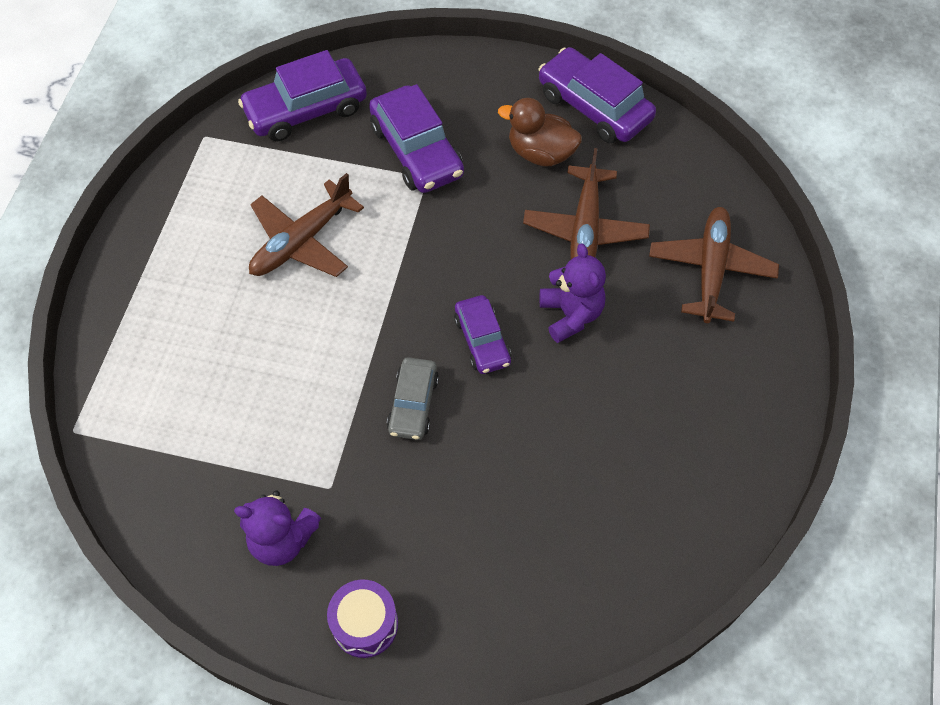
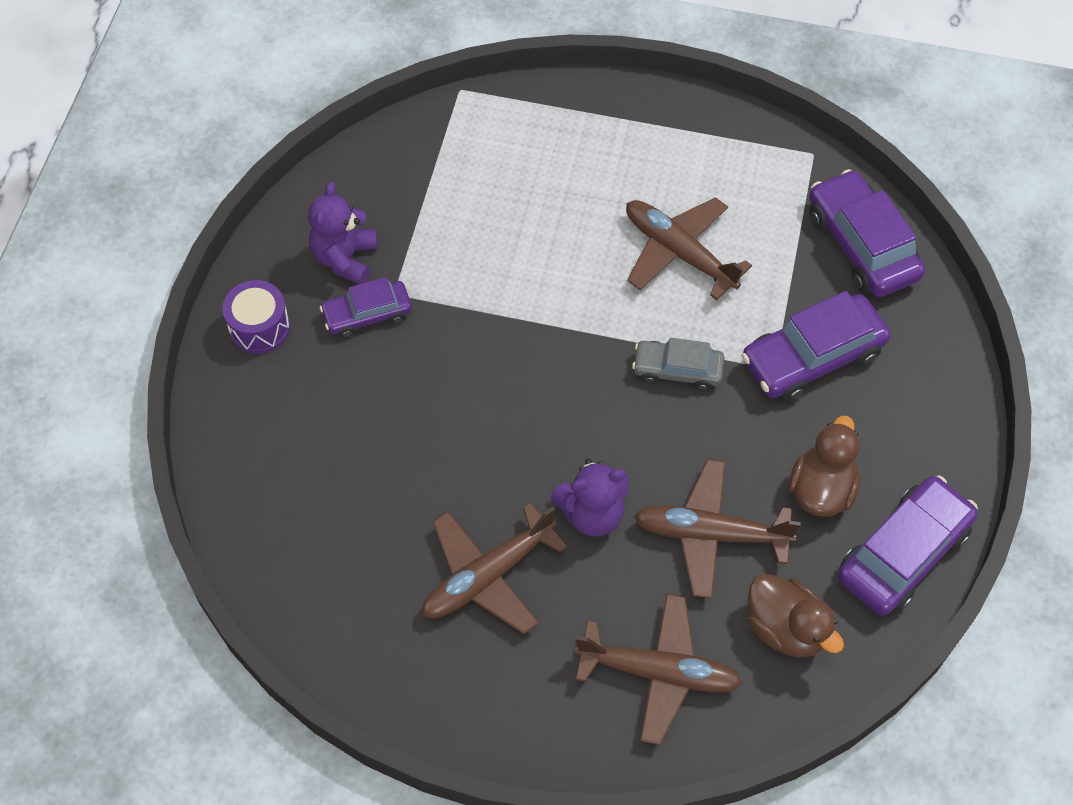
camera: 90 degrees right, 0 degrees up
(413, 404) = (482, 361): grey car -> grey car (677, 370)
(482, 340) = (558, 424): purple car -> purple car (367, 314)
(637, 397) = (487, 576): none -> brown plane
(663, 183) = (786, 628): none -> brown duck

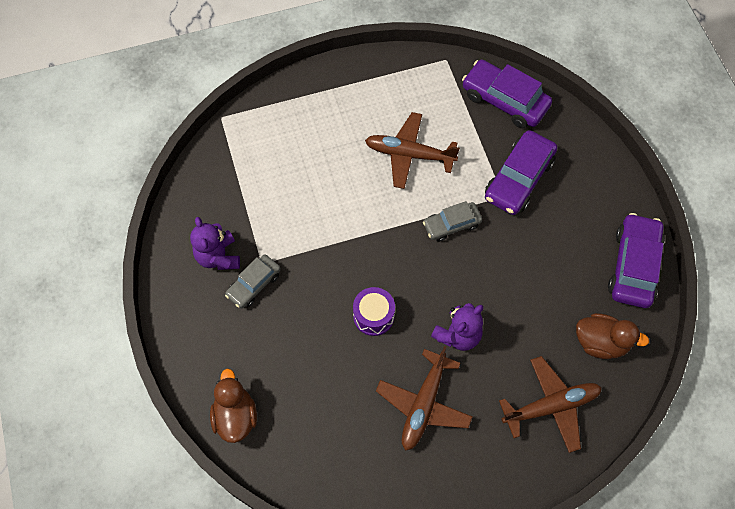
camera: 30 degrees left, 5 degrees up
(259, 327) = (193, 327): purple drum -> purple drum (373, 316)
(367, 314) = (254, 284): purple car -> grey car
(710, 534) = (528, 311): brown plane -> none
(821, 489) = (570, 252): brown duck -> brown duck (235, 416)

